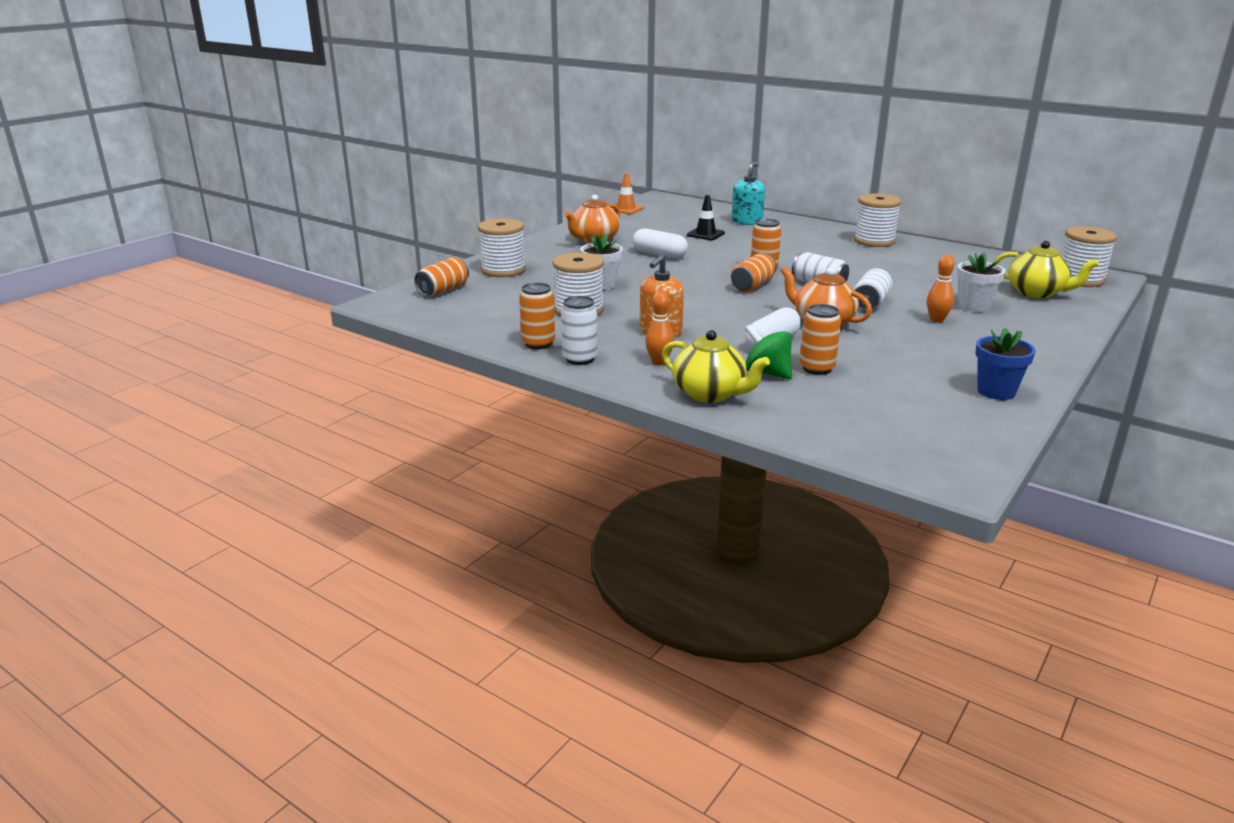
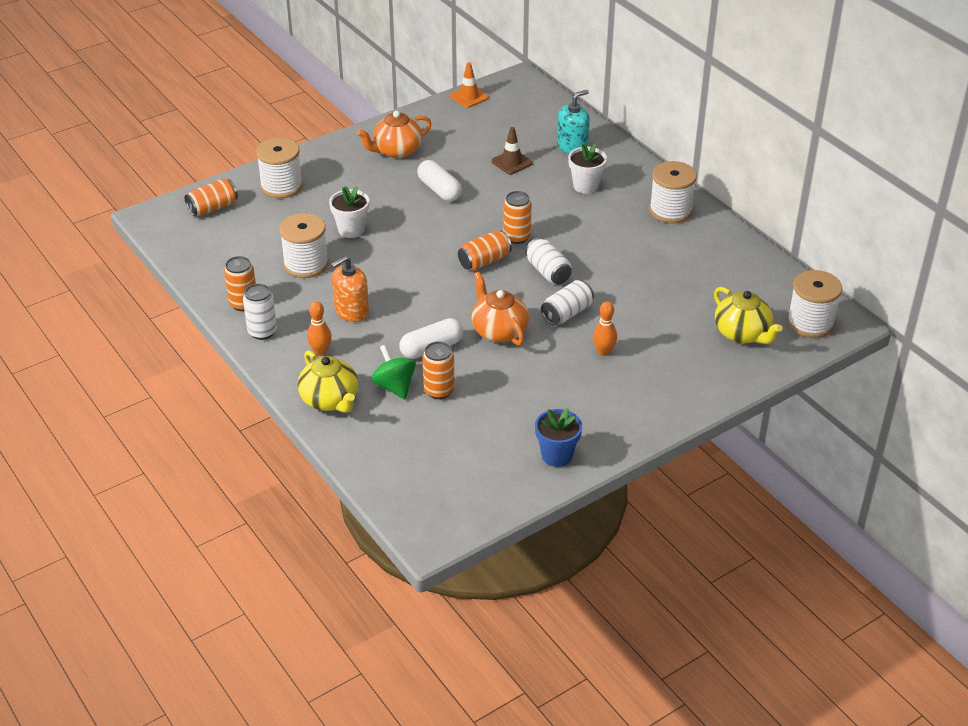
camera: 20 degrees right, 15 degrees up
(705, 234) = (511, 162): black traffic cone -> brown traffic cone
(974, 306) = (659, 340): white flower pot -> white flower pot (585, 186)

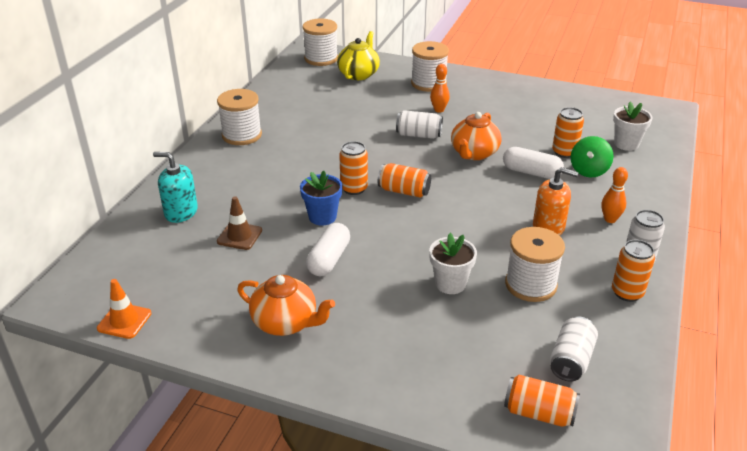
camera: 125 degrees left, 5 degrees down
(281, 186) = (439, 378): white spool -> white spool (428, 83)
(330, 400) = (643, 190): yellow teapot -> none
(548, 272) = (381, 158): white can -> white can (571, 360)
(557, 455) = (549, 95): blue flower pot -> blue flower pot (322, 217)
(585, 186) = (242, 183): white flower pot -> white flower pot (626, 144)

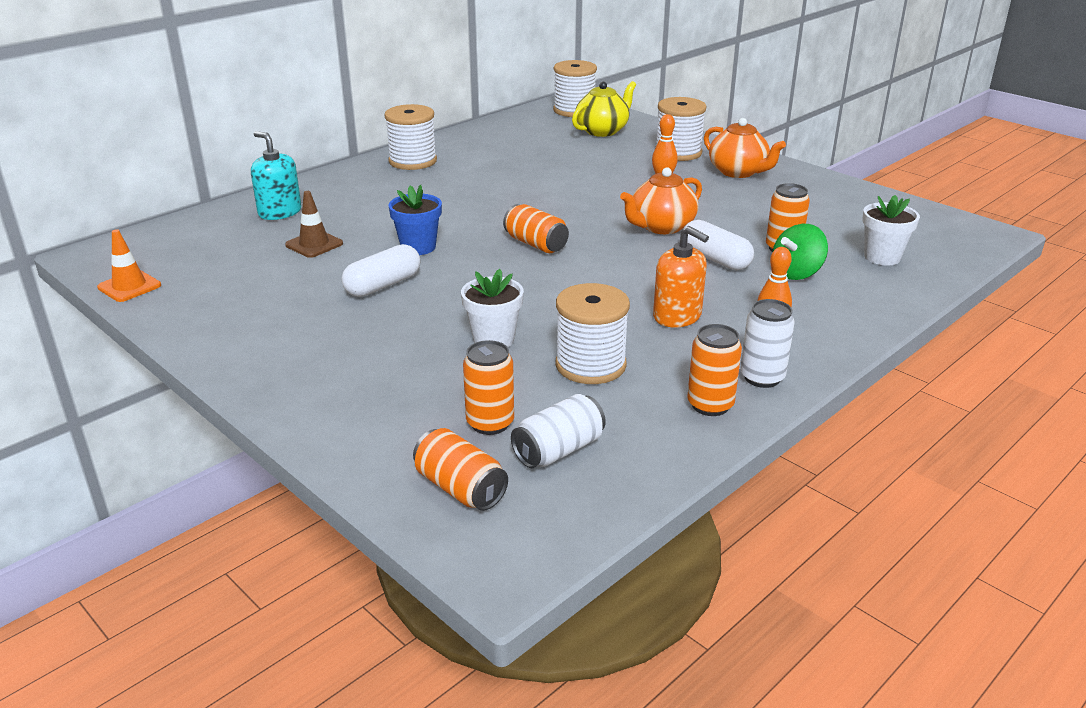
camera: 25 degrees right, 5 degrees down
(286, 323) = (277, 328): orange teapot -> orange teapot (738, 172)
(354, 188) = (481, 230): orange can -> orange can (490, 423)
(419, 135) = (612, 197): white can -> none

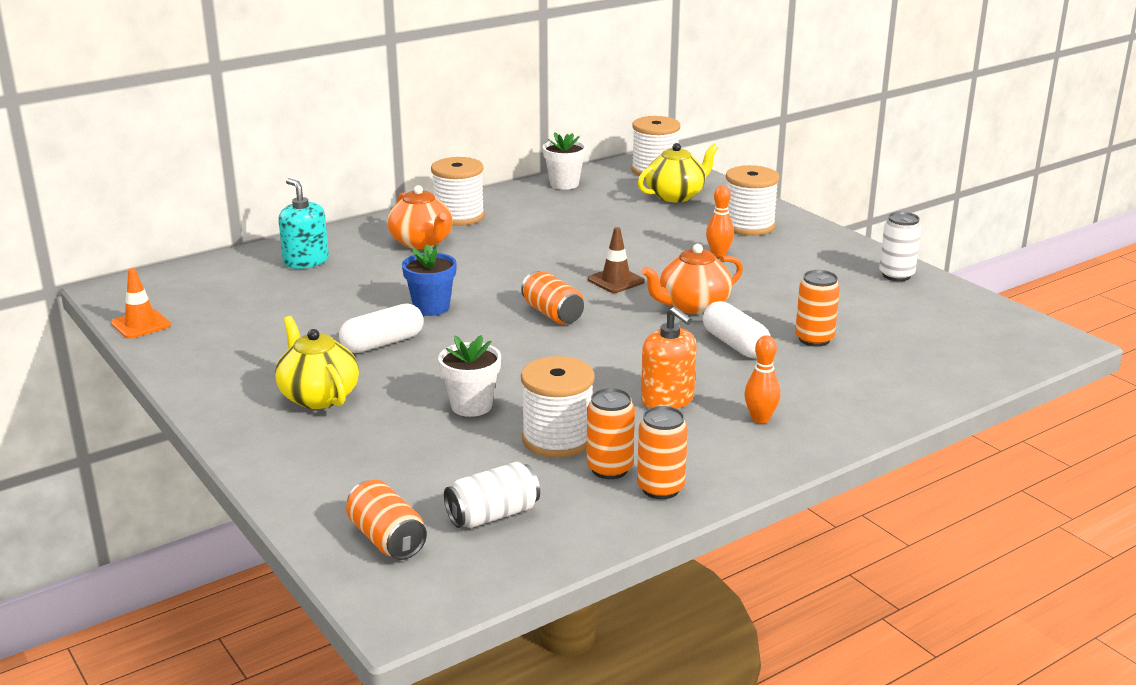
camera: 10 degrees right, 5 degrees down
(314, 244) = (329, 297): brown traffic cone -> brown traffic cone (616, 280)
(336, 344) = (318, 396): none -> yellow teapot
(490, 423) = (437, 484): orange can -> orange can (609, 469)
(738, 172) = (806, 252): orange teapot -> orange teapot (422, 243)
(762, 377) = (726, 467): white can -> white can (896, 275)
(796, 273) = (816, 366): green spinning top -> none
(882, 257) = (919, 357): white flower pot -> white flower pot (564, 184)

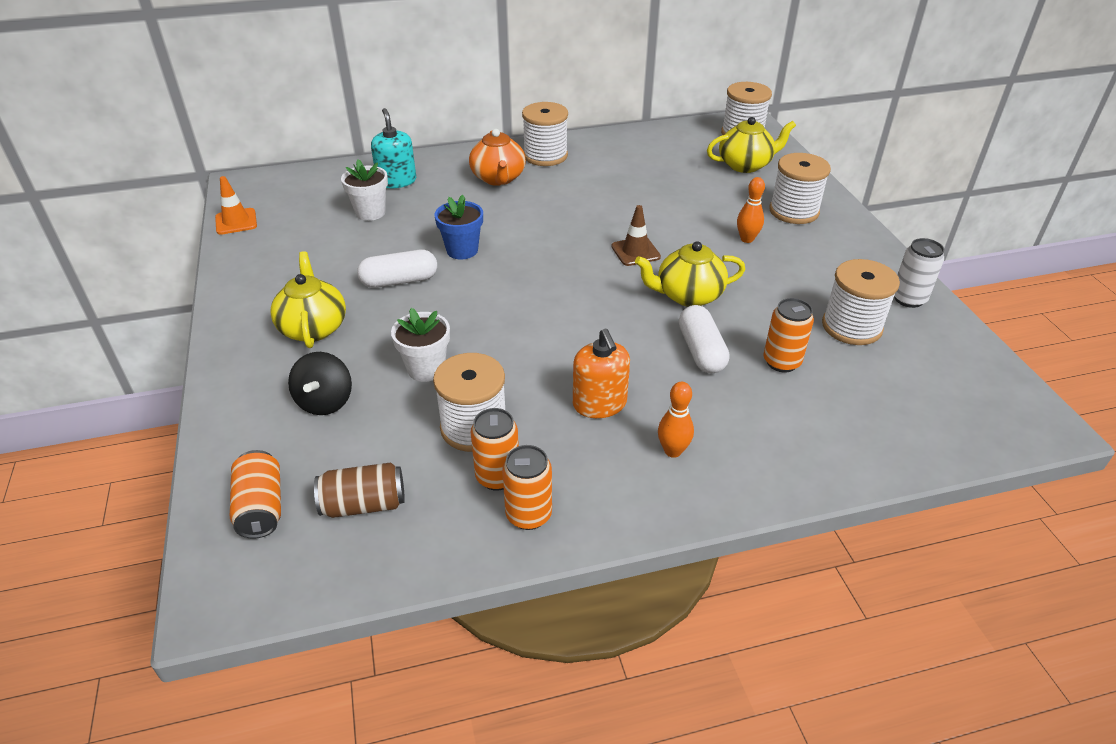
camera: 20 degrees right, 15 degrees up
(384, 450) = (325, 402): none -> black spinning top
(493, 515) = (364, 504): white can -> brown can
(552, 314) = (558, 278): orange can -> none
(564, 184) = (654, 136): white flower pot -> white flower pot (370, 212)
(692, 306) = (688, 295): orange teapot -> yellow teapot
(859, 303) = (851, 327): none -> white spool

